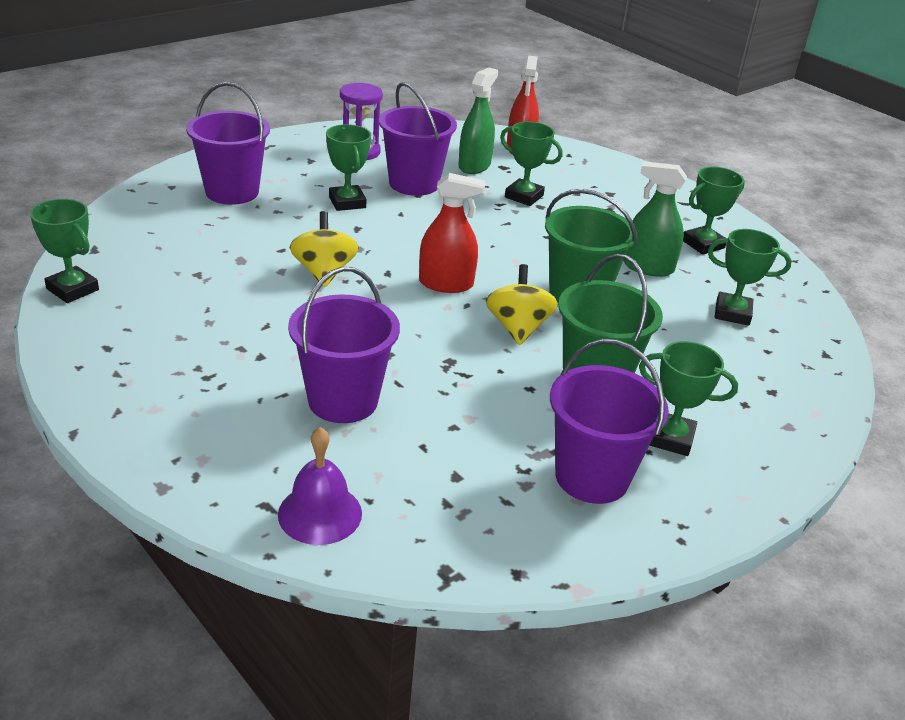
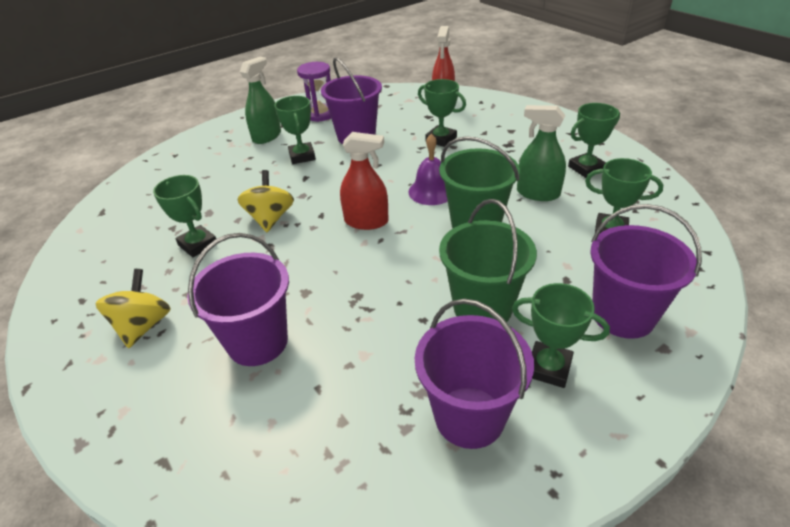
camera: 10 degrees right, 5 degrees up
(72, 289) = (73, 248): green trophy -> green trophy (198, 244)
(232, 192) = (218, 155): purple bucket -> purple bucket (623, 315)
(320, 513) = (208, 470): purple bell -> purple bell (431, 191)
(474, 166) = (405, 117): green spray bottle -> green spray bottle (267, 136)
(518, 328) = (420, 259): yellow spinning top -> yellow spinning top (143, 326)

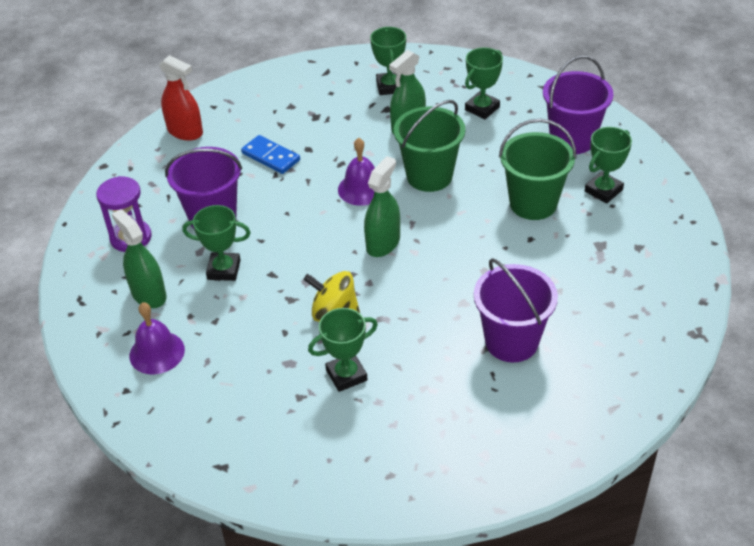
camera: 70 degrees left, 5 degrees up
(143, 326) = (454, 421): yellow spinning top -> none
(211, 155) = (157, 352): none -> purple bell
(366, 221) = (383, 243): red spray bottle -> green spray bottle
(441, 139) = (270, 157): green trophy -> blue domino
(469, 416) = (629, 240): purple bucket -> none

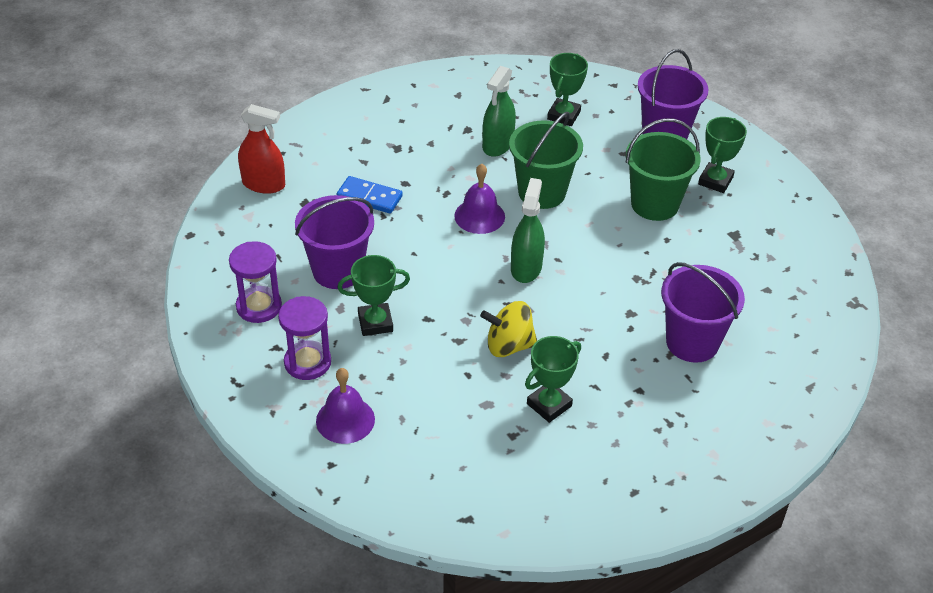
camera: 20 degrees left, 0 degrees up
(149, 294) = (307, 362): green spray bottle -> purple hourglass
(390, 86) = (460, 105): green trophy -> none

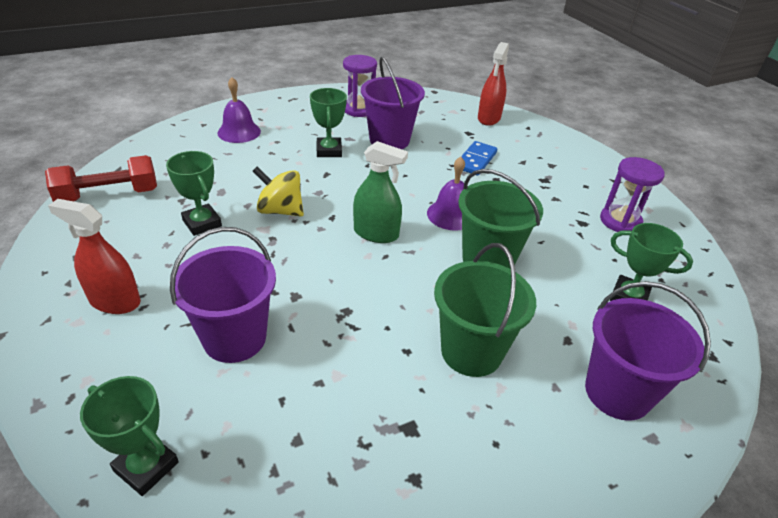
camera: 95 degrees right, 5 degrees down
(307, 362) = (299, 122): purple hourglass -> purple hourglass (620, 221)
(498, 145) = (562, 239): green spray bottle -> none
(509, 345) = (280, 210): yellow spinning top -> yellow spinning top turned 75 degrees counterclockwise
(522, 506) = (109, 195): none -> red dumbbell
(681, 436) = (115, 301): none -> red spray bottle
(715, 181) = (523, 432): green trophy -> green trophy (146, 466)

